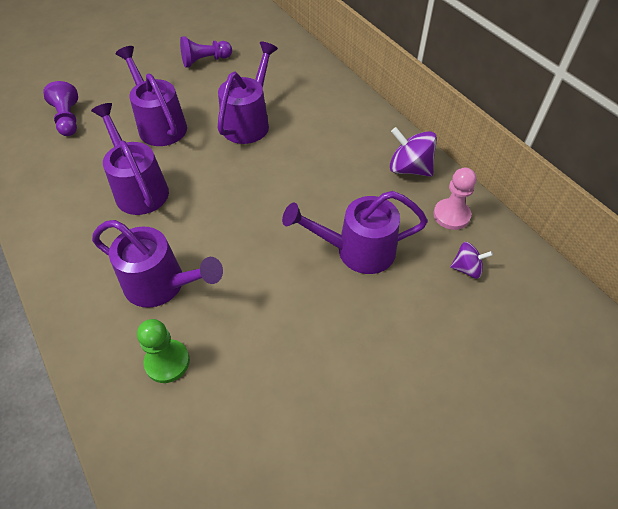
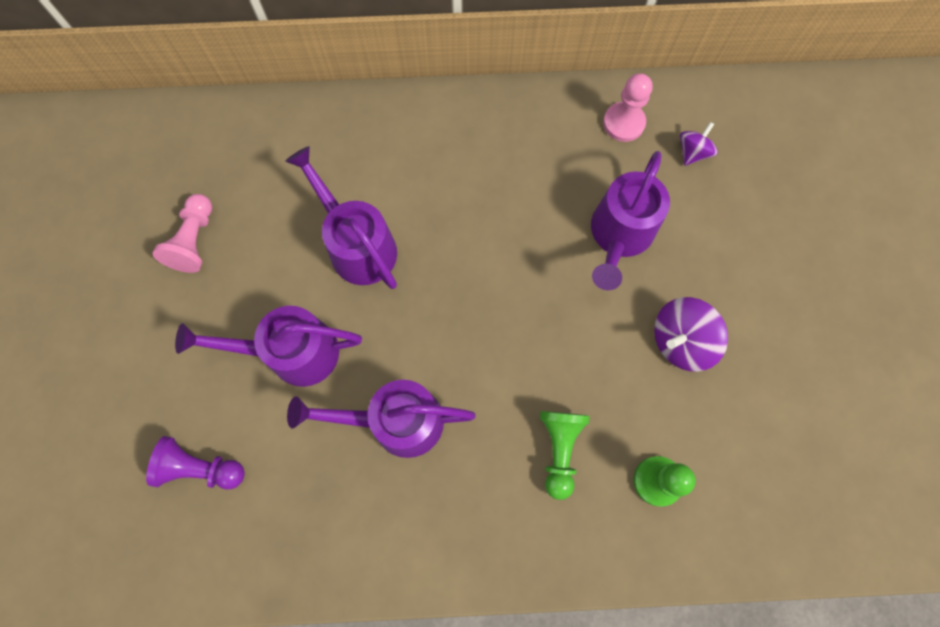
camera: 60 degrees left, 20 degrees up
(162, 285) = (559, 449): purple watering can -> green pawn
(205, 61) = (194, 241): purple pawn -> pink pawn
(409, 168) = (539, 120): purple spinning top -> purple spinning top (680, 341)

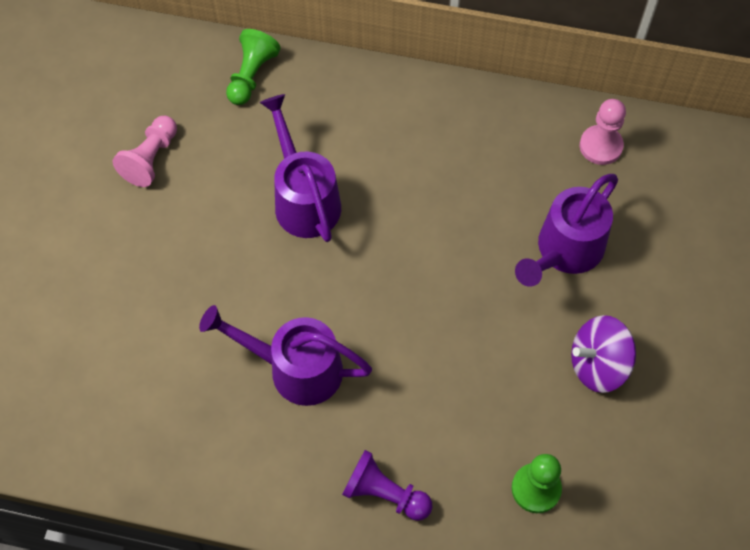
camera: 15 degrees right, 10 degrees down
(200, 468) = (101, 364): purple pawn -> purple pawn (384, 493)
(291, 352) = (213, 282): purple watering can -> none
(559, 449) = (447, 434): green pawn -> green pawn (251, 76)
(692, 152) = (663, 190): purple spinning top -> none

